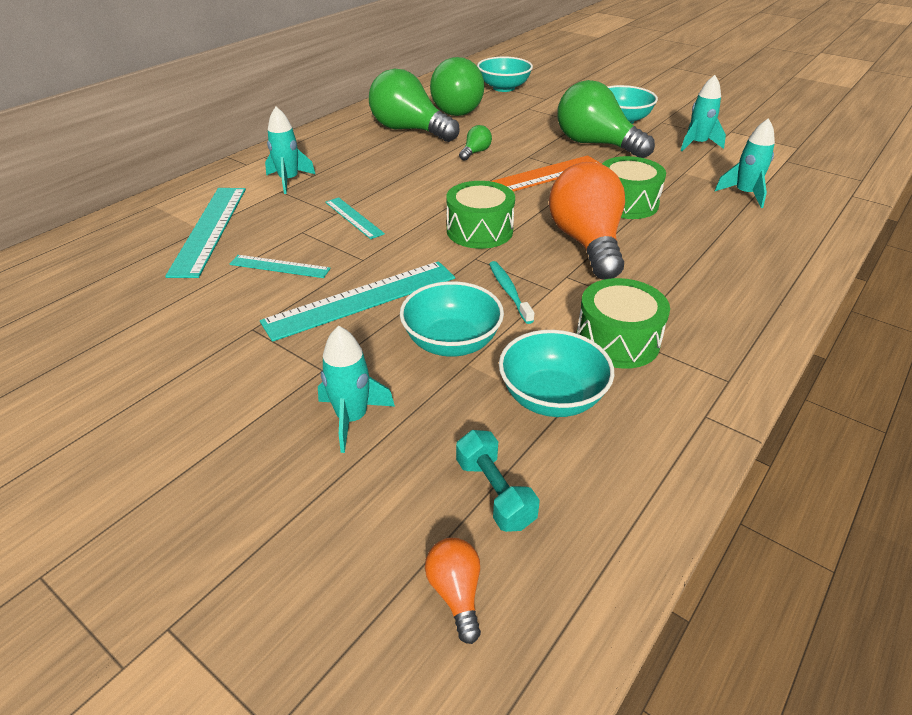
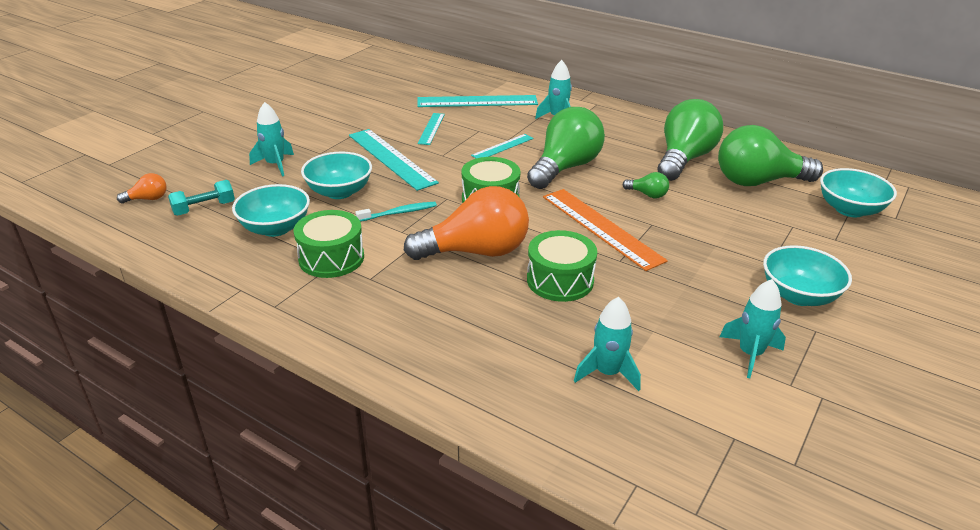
camera: 85 degrees right, 5 degrees down
(595, 144) = (706, 269): green light bulb -> green light bulb (565, 167)

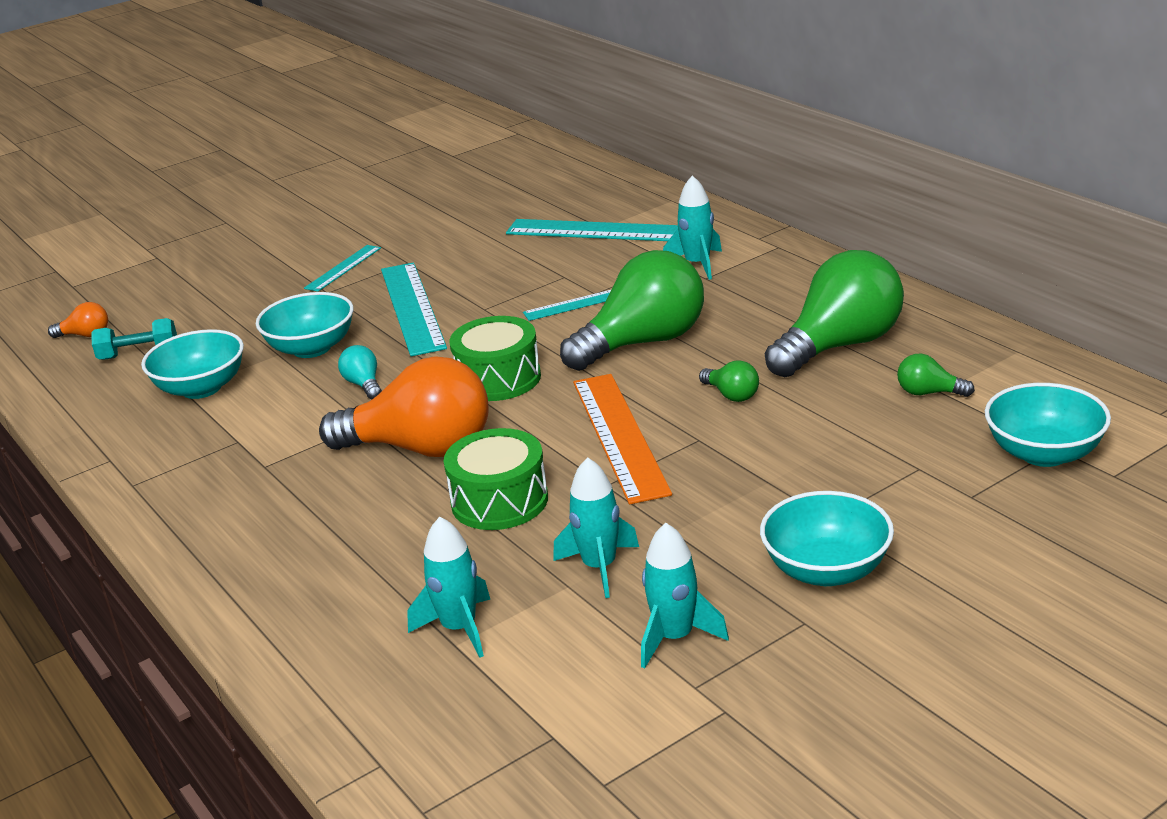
camera: 25 degrees right, 5 degrees down
(275, 165) = (260, 304): turquoise rocket -> turquoise rocket (599, 567)
(331, 258) = (238, 434): green drum -> none
(399, 213) = (364, 385): turquoise toothbrush -> turquoise light bulb
(431, 128) = (500, 268): turquoise ruler -> turquoise ruler (343, 268)
(758, 182) = (929, 393): green light bulb -> green light bulb, size x0.42

